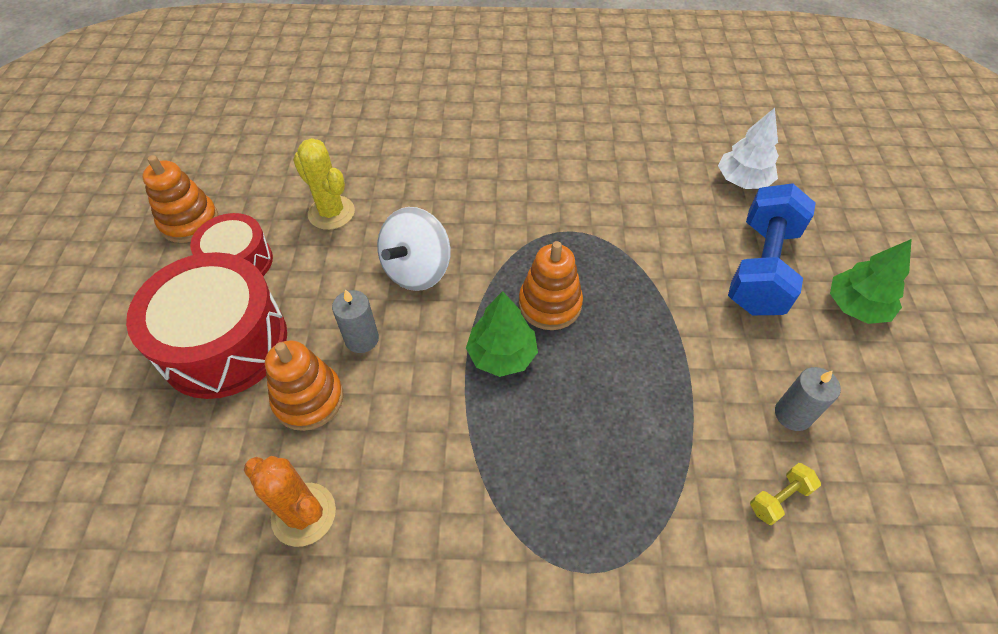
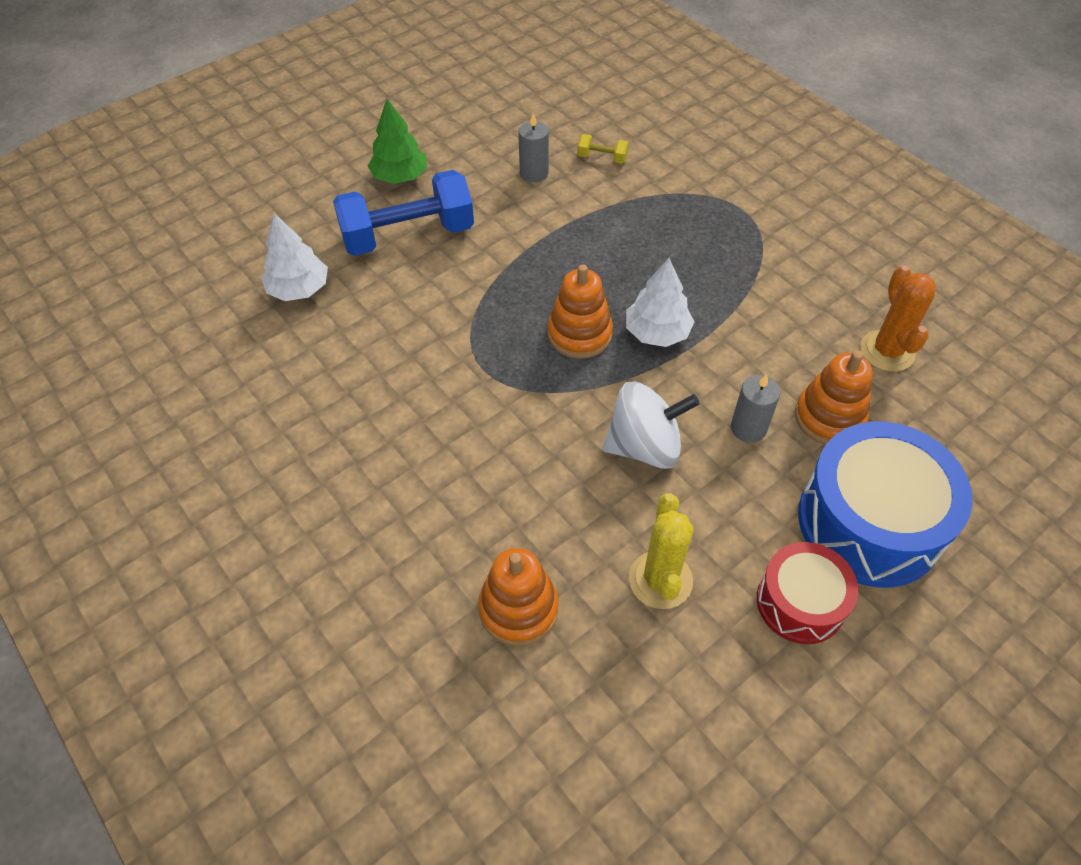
camera: 130 degrees left, 0 degrees up
(189, 222) = (821, 714): orange stacking toy -> orange stacking toy (518, 609)
(224, 343) = (869, 522): red drum -> blue drum
(502, 355) = (657, 332): green tree -> white tree

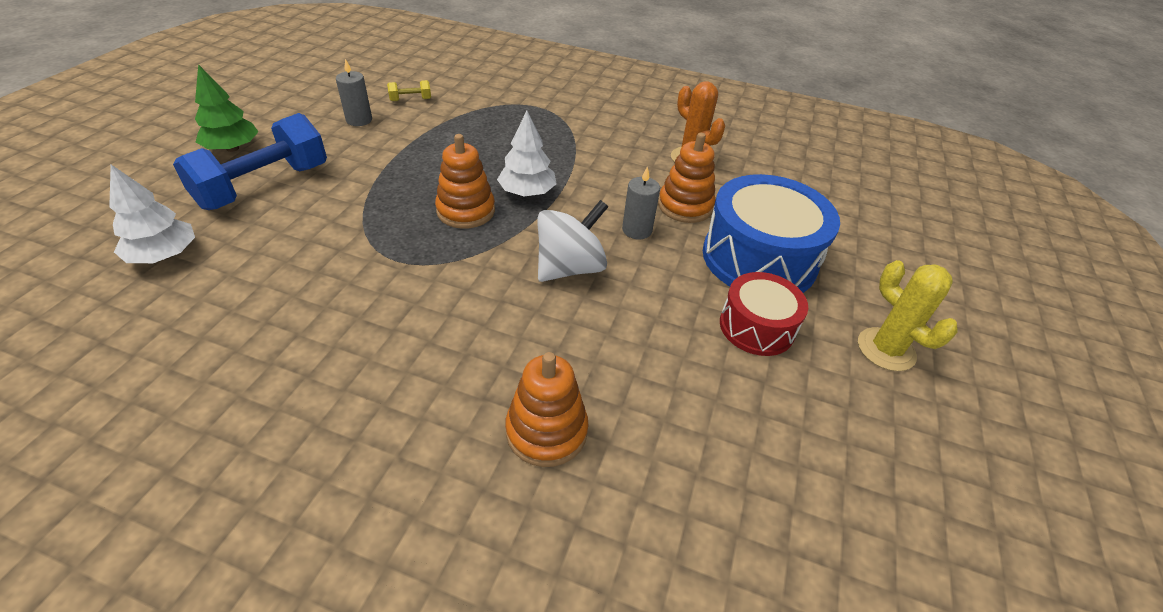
camera: 35 degrees left, 10 degrees down
(660, 580) = (648, 355): yellow cactus -> yellow cactus (886, 349)

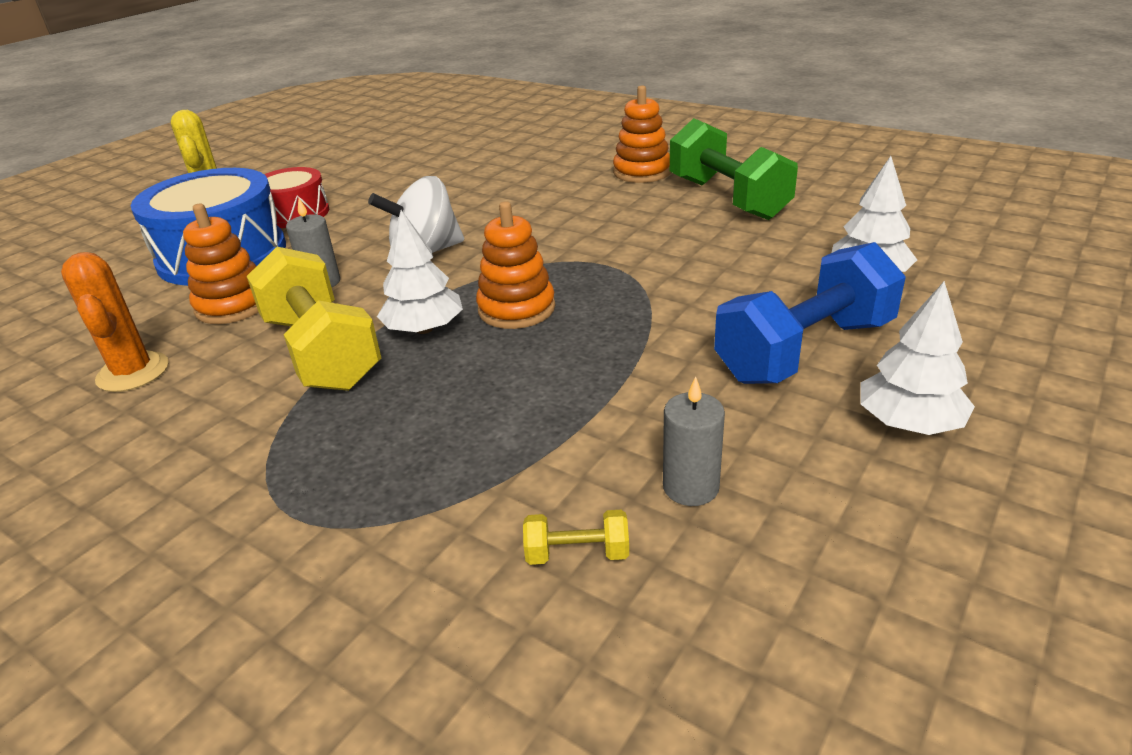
camera: 160 degrees left, 10 degrees down
(232, 148) = (908, 423): green tree -> white tree
(237, 381) = (727, 198): none -> green dumbbell
(546, 431) = (502, 176): orange stacking toy -> orange stacking toy (642, 172)
(585, 174) = (322, 352): none -> yellow dumbbell

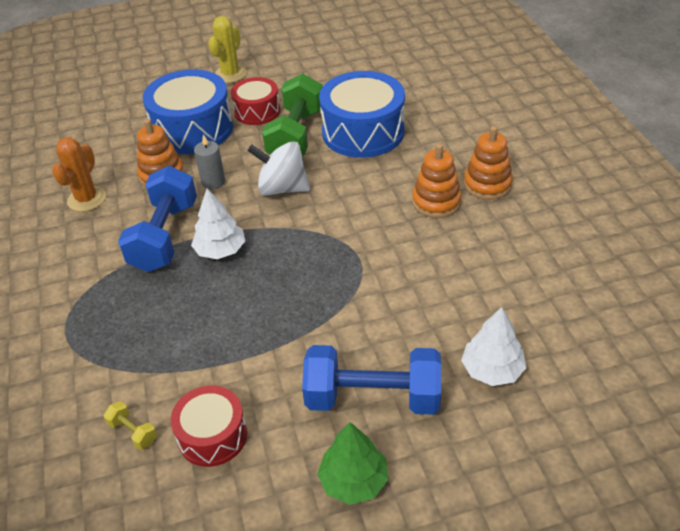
camera: 40 degrees right, 10 degrees up
(322, 352) = (165, 236): yellow dumbbell -> blue dumbbell
(454, 185) = (363, 132): none -> blue drum
(516, 309) = (276, 264): orange stacking toy -> orange stacking toy (436, 202)
(690, 487) = (212, 435): grey candle -> red drum
(727, 198) = (505, 245): green dumbbell -> green dumbbell (296, 136)
(908, 423) = (353, 481): white tree -> green tree

